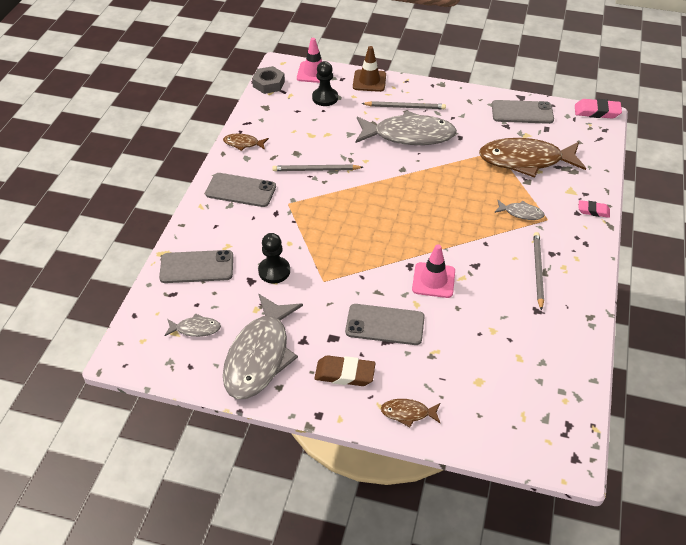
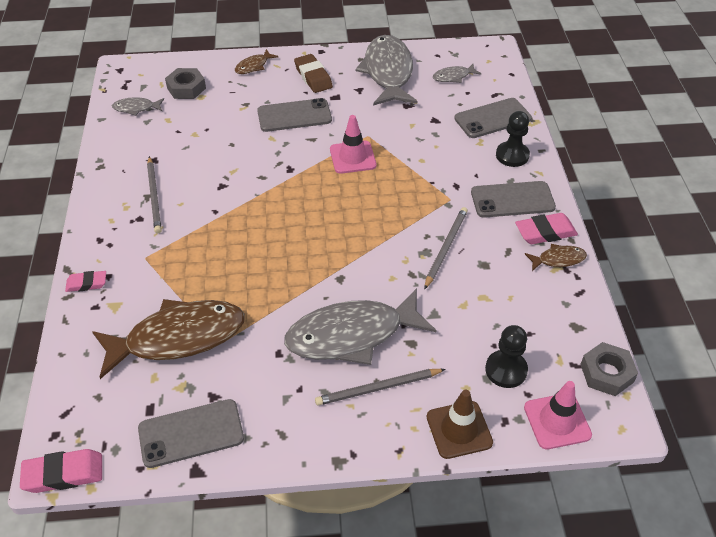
camera: 160 degrees right, 0 degrees up
(236, 162) = (545, 232): none -> pink eraser
(274, 271) = (419, 132): black pawn -> black pawn (512, 155)
(315, 170) = (446, 248): grey pencil -> grey pencil turned 45 degrees counterclockwise
(344, 374) = (313, 77): brown eraser -> brown eraser turned 75 degrees clockwise
(408, 413) = (253, 66): brown fish -> brown fish turned 150 degrees clockwise
(433, 280) = (261, 161): pink traffic cone -> pink traffic cone (352, 157)
(494, 400) = (186, 88): none -> grey nut
(521, 213) = (178, 257): grey fish -> grey fish (136, 108)

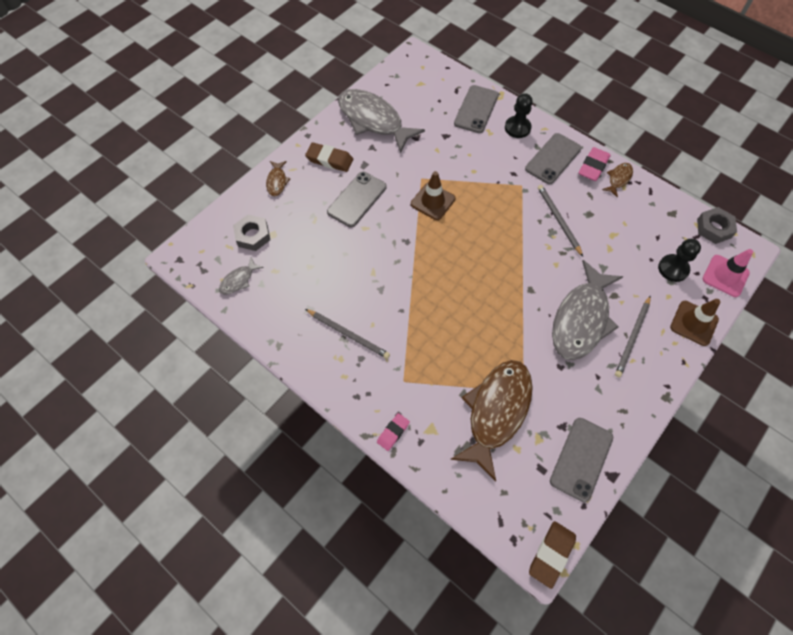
camera: 45 degrees left, 15 degrees up
(63, 474) = (551, 554): pink eraser -> brown eraser
(352, 157) = (433, 201): pink traffic cone -> brown traffic cone
(453, 77) = (417, 94): grey fish -> none

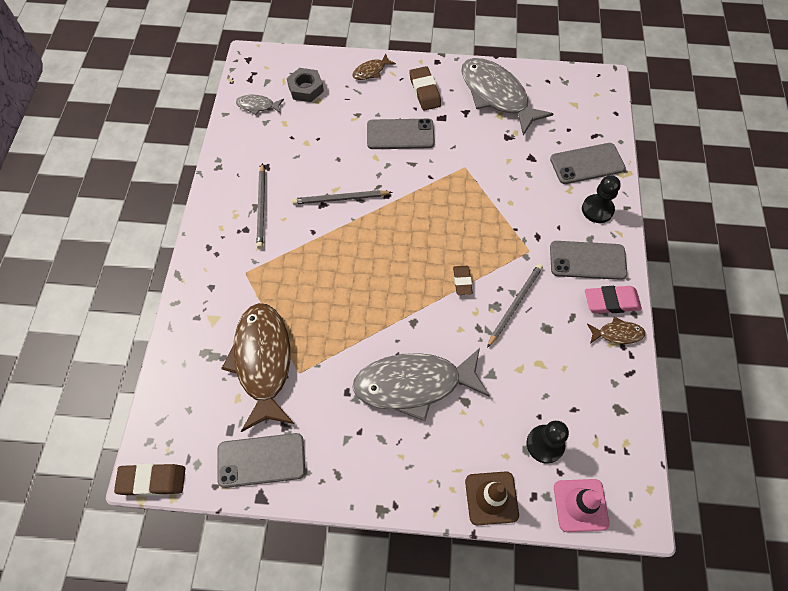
camera: 55 degrees right, 0 degrees up
(373, 120) = (496, 95): grey fish -> grey fish turned 45 degrees counterclockwise
(393, 432) = (192, 292): pink eraser -> none
(433, 201) = (446, 190): brown traffic cone -> none
(496, 412) = (263, 361): brown fish -> brown fish turned 90 degrees counterclockwise
(518, 239) = (462, 281): none -> brown eraser
(632, 337) = (427, 443): grey pencil -> grey pencil (340, 199)
(714, 228) = (636, 463): grey nut -> none

